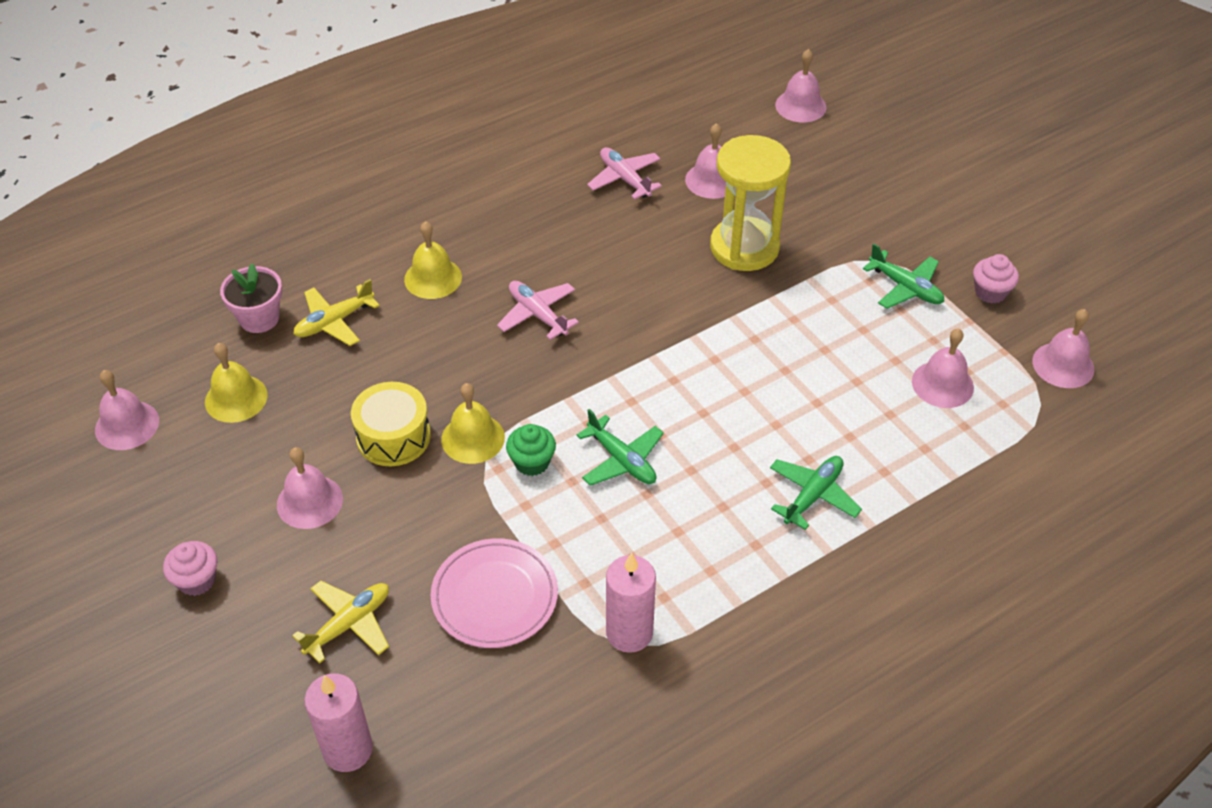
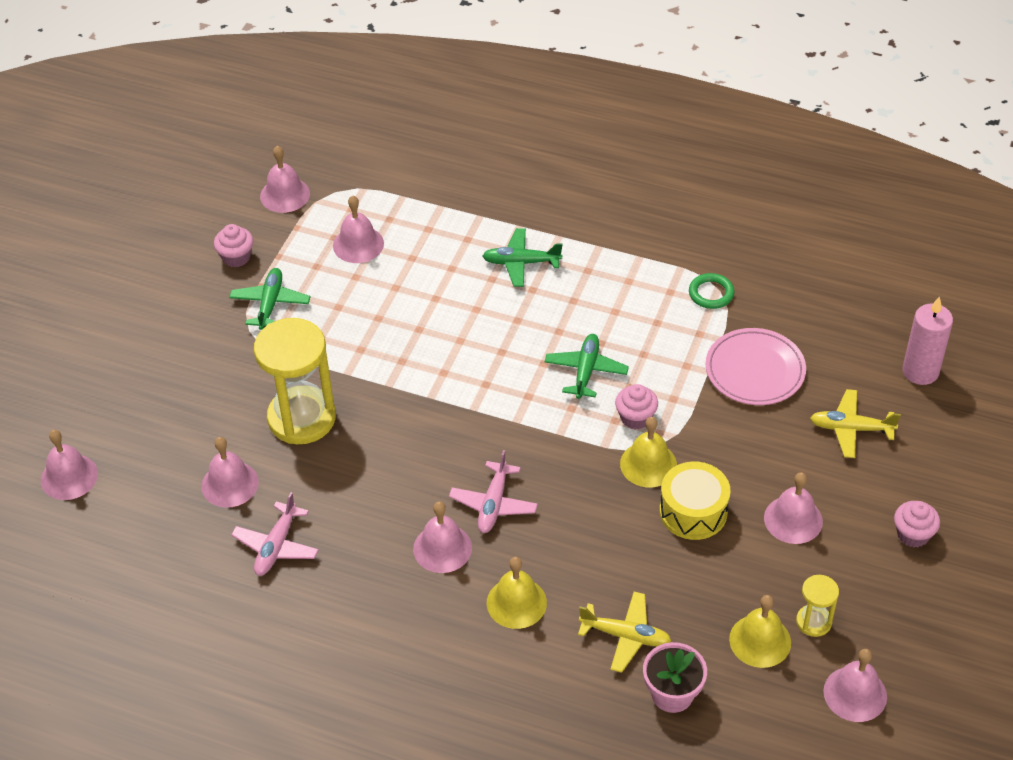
camera: 125 degrees left, 0 degrees up
(209, 444) = (813, 622): none -> yellow hourglass
(527, 263) = (442, 548): none -> pink bell
(532, 462) = (635, 417): green cupcake -> pink cupcake
(629, 633) = (711, 293): pink candle -> green ring

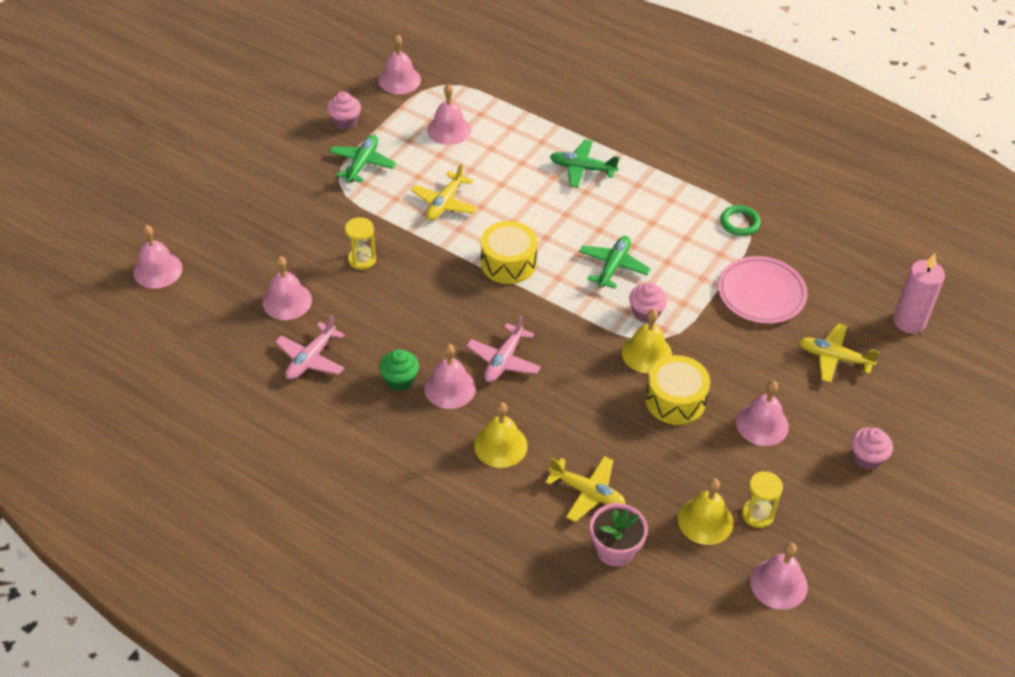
camera: 10 degrees right, 0 degrees up
(302, 418) = (362, 259): yellow hourglass -> yellow hourglass, size x0.47
(377, 333) = (445, 203): none -> yellow plane
(384, 550) = (400, 380): none -> green cupcake
(468, 390) = (508, 263): none -> yellow drum

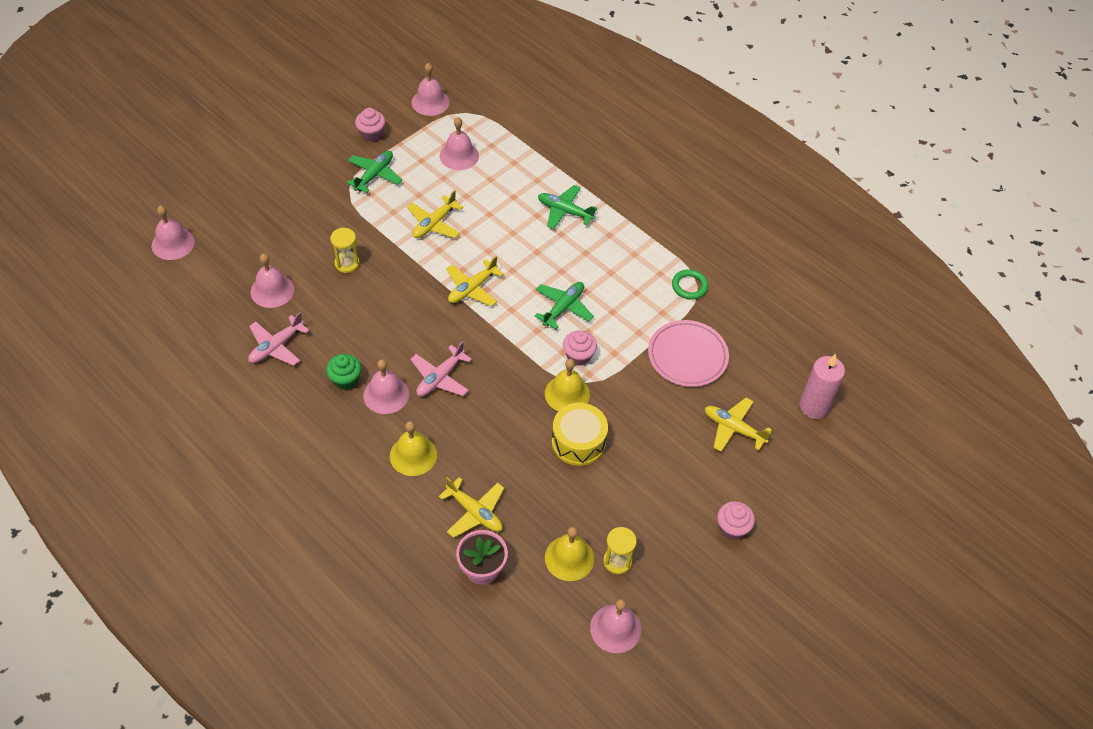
camera: 10 degrees right, 5 degrees up
(508, 263) = (472, 288): yellow drum -> yellow plane
(762, 424) = (648, 478): pink bell -> none

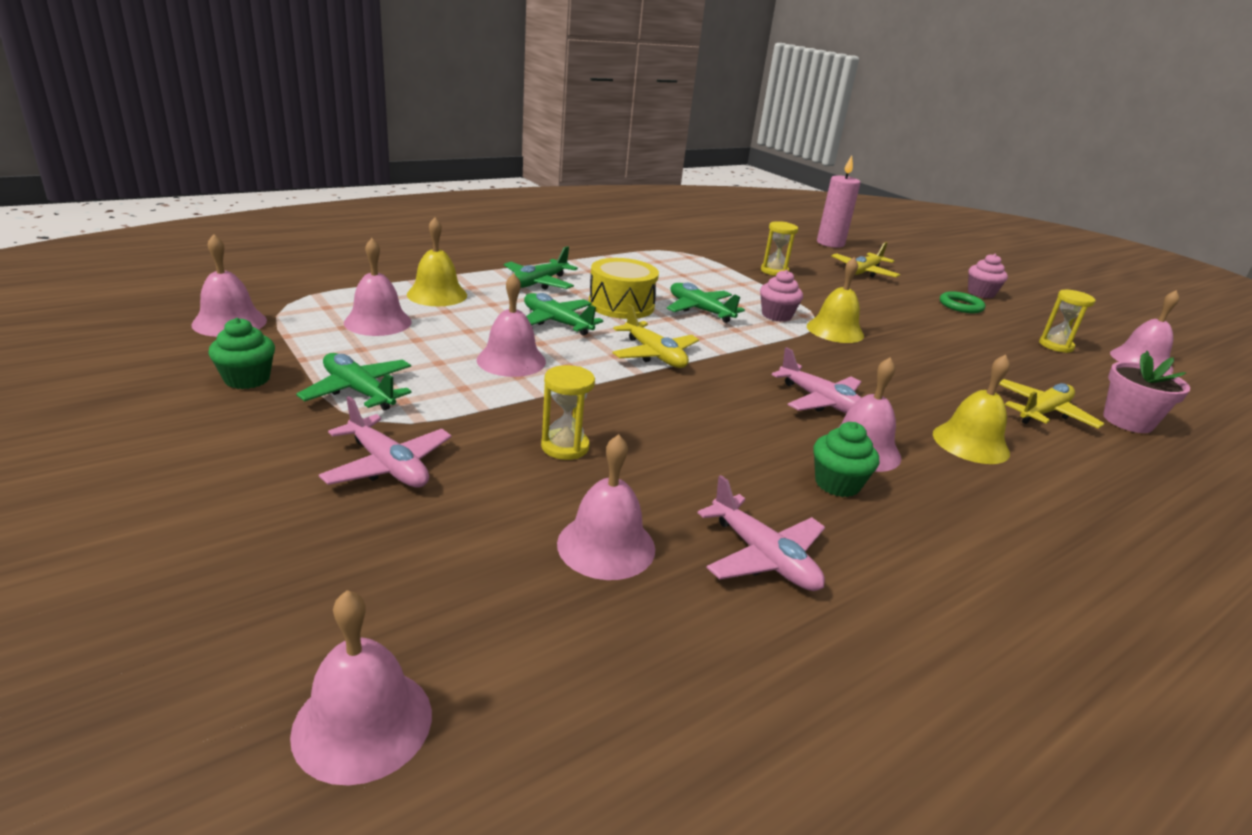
camera: 80 degrees left, 25 degrees down
(312, 206) = (388, 466): none -> pink plane
(371, 134) = (247, 379): pink cupcake -> green cupcake
(434, 224) = (511, 360): yellow plane -> pink bell
(499, 233) = (556, 322): none -> green plane
(569, 558) = (1070, 368): yellow bell -> yellow bell (437, 294)
(578, 442) = (904, 337): yellow drum -> yellow drum (621, 305)
(687, 356) = (774, 271): pink plate -> yellow hourglass
(689, 286) = (679, 254): green ring -> green ring (960, 306)

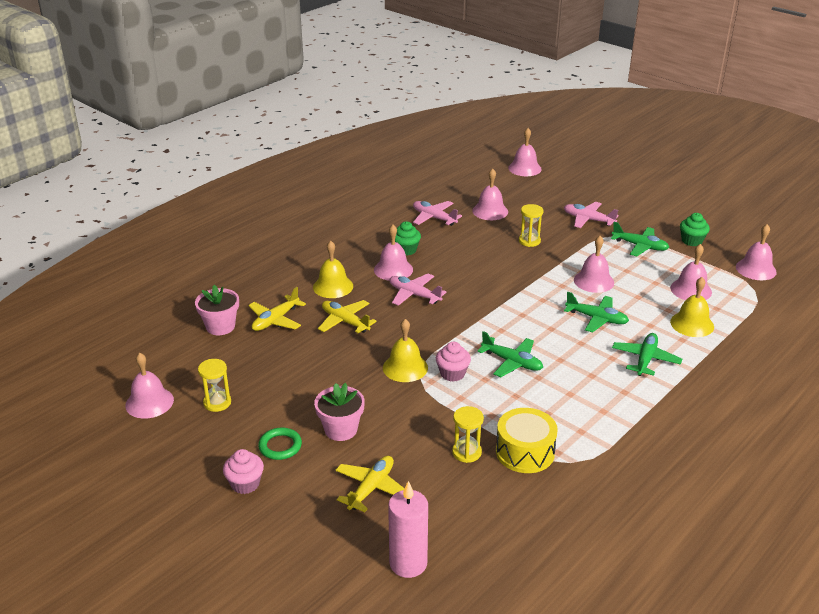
camera: 170 degrees right, 5 degrees up
(621, 305) = (570, 350): yellow drum -> yellow drum (525, 452)
(654, 355) = (521, 306): yellow plane -> yellow plane (345, 321)
(901, 304) = (341, 429): none -> pink flower pot

